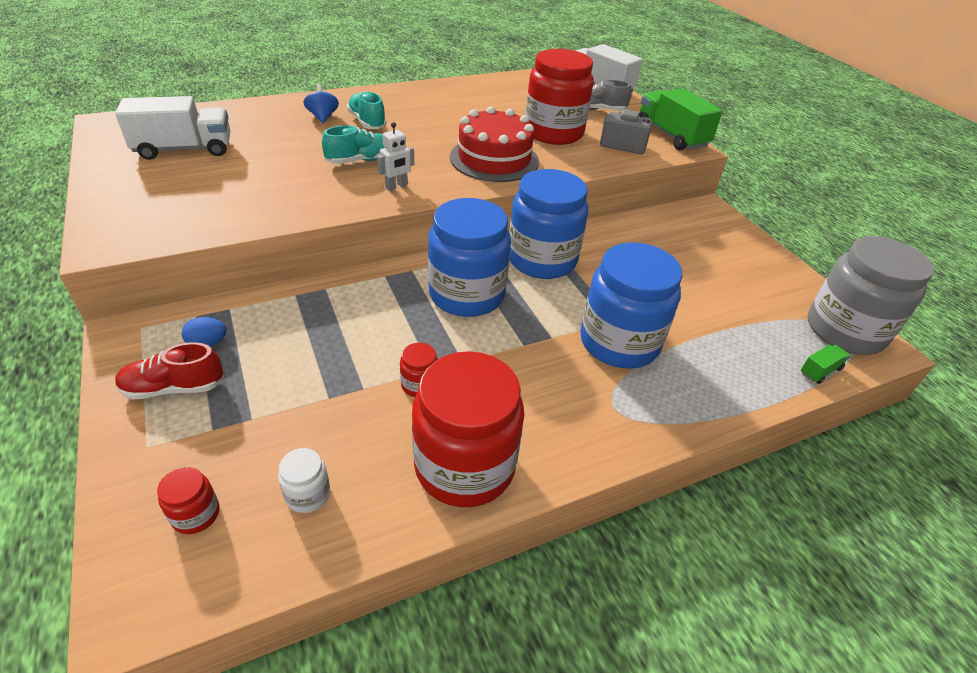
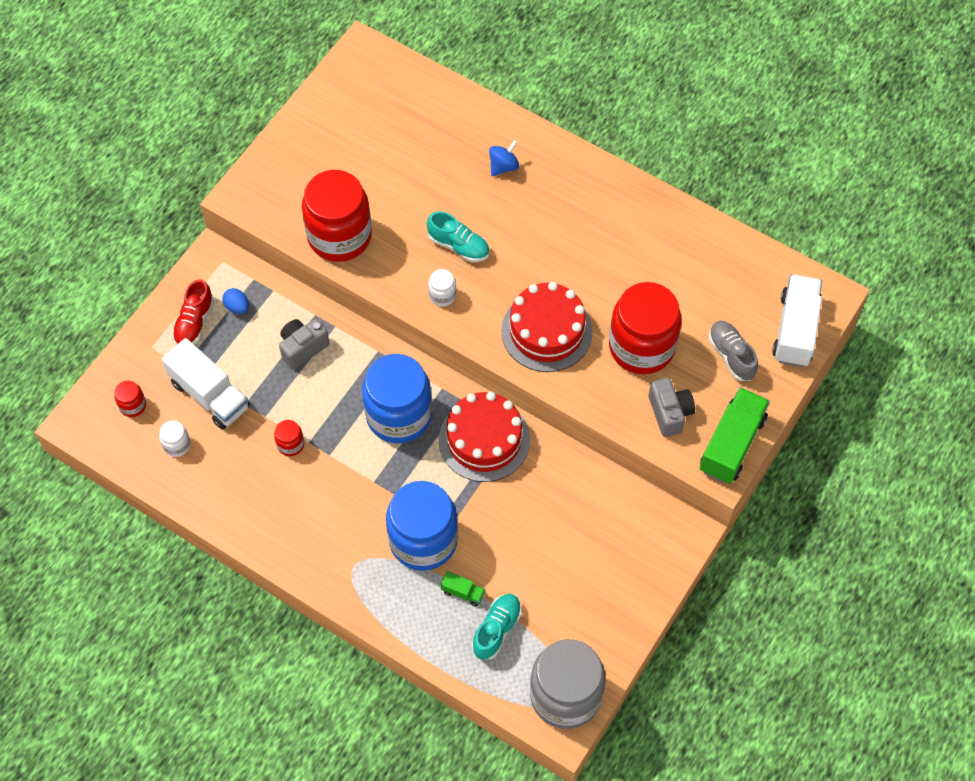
camera: 60 degrees right, 20 degrees up
(174, 388) = (194, 322): red shoe -> red shoe turned 120 degrees counterclockwise
(184, 149) = (372, 129): white truck -> white truck (210, 395)
(320, 320) = (303, 348): none -> grey camera
(367, 122) = (525, 202): turquoise shoe -> turquoise shoe (496, 629)
(396, 186) = (442, 295): white robot -> white jar
(464, 466) = (247, 507): red jar -> red jar (339, 236)
(542, 260) = (484, 440): blue jar -> red cake
(820, 371) = (495, 687): green truck -> green truck (463, 592)

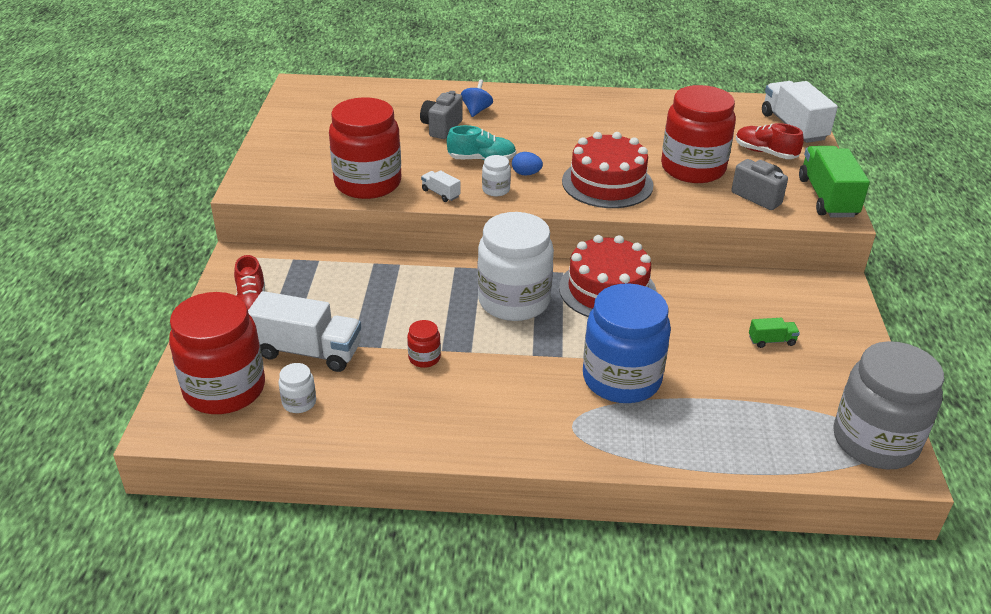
camera: 30 degrees left, 25 degrees down
(132, 405) = (224, 389): red jar -> red jar, size x2.42
(237, 307) = (290, 281): blue egg -> blue egg (526, 174)
(303, 348) = (380, 288): grey camera -> grey camera (441, 128)
(392, 279) = (440, 193): none -> white truck
(399, 415) = (514, 301): blue jar -> white jar
(463, 592) = (698, 403): green truck -> green truck (771, 341)
(496, 629) = (758, 418): turquoise shoe -> none
(731, 355) = (765, 153): grey shoe -> red shoe

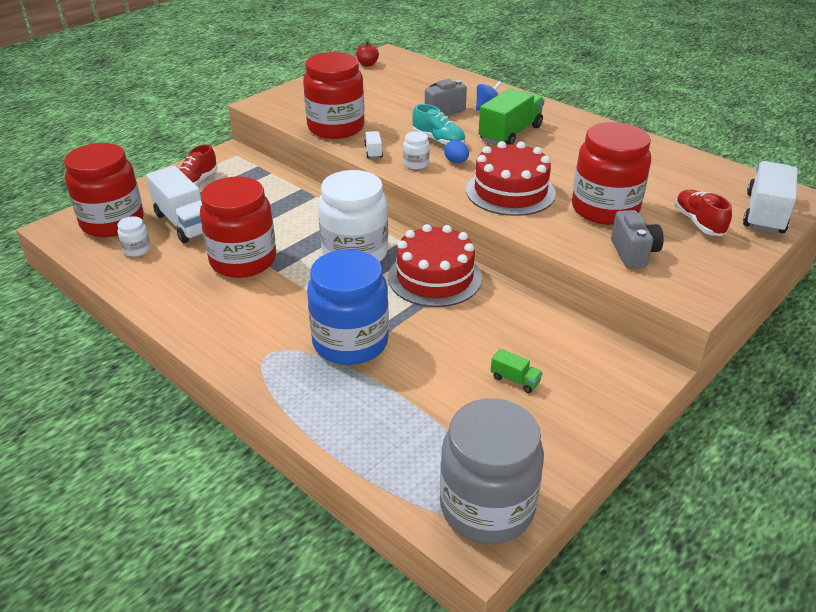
camera: 40 degrees right, 0 degrees up
(295, 104) = (367, 64): none -> red apple
(424, 358) = (243, 260): red jar -> red jar, size x2.42
(827, 198) = (704, 282): green truck -> green truck (510, 134)

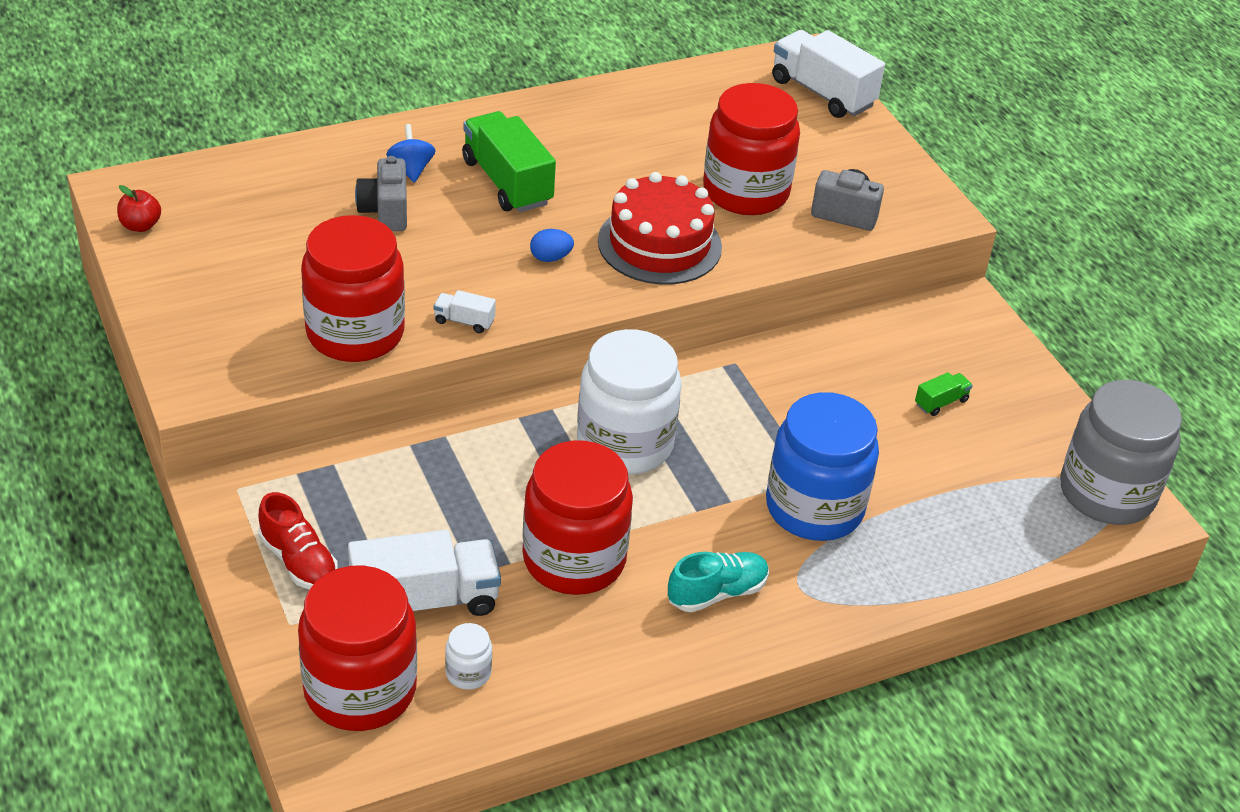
camera: 70 degrees left, 5 degrees up
(416, 164) = (530, 294): white jar -> none
(435, 277) = (723, 392): red cake -> none
(438, 140) = (477, 251): turquoise shoe -> turquoise shoe (717, 593)
(698, 223) = (813, 143): red shoe -> none

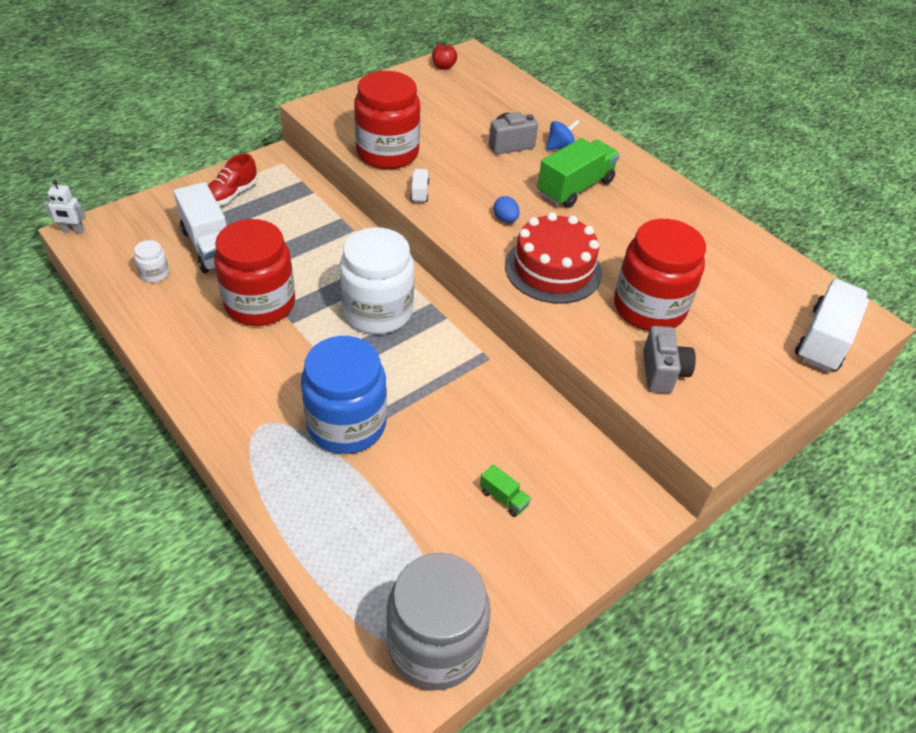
camera: 75 degrees right, 5 degrees up
(317, 775) = (73, 231): none -> white robot
(360, 689) = (137, 234): red jar -> none
(717, 593) = (245, 379): turquoise shoe -> none

